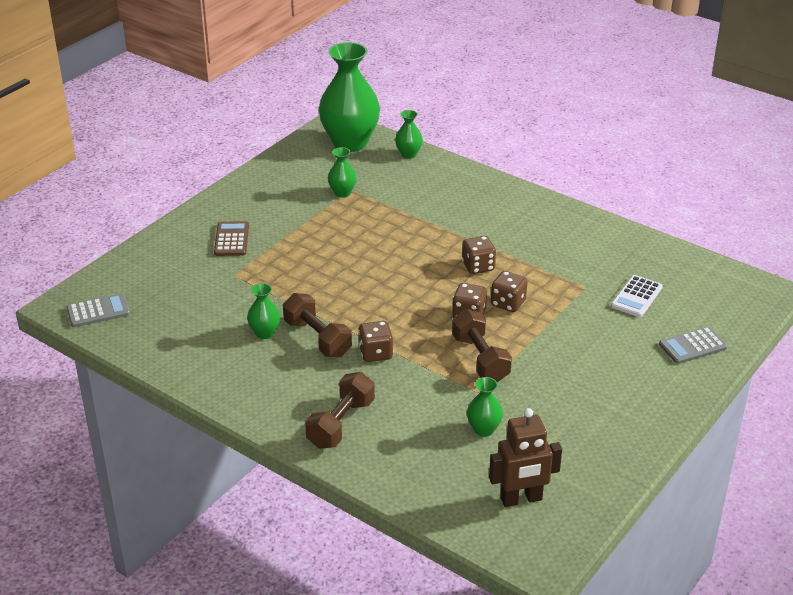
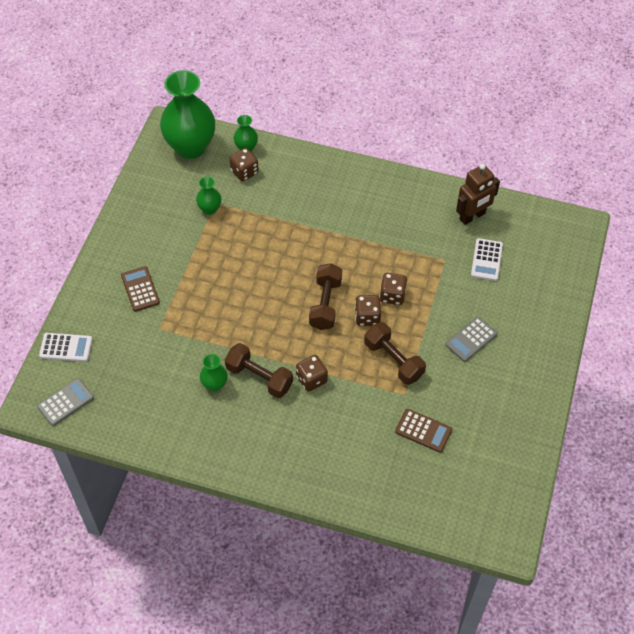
camera: 20 degrees left, 20 degrees up
(126, 268) = (66, 347): none -> white calculator
(341, 424) = (315, 459): brown dumbbell -> brown dumbbell (325, 304)
(478, 266) = (354, 262): brown dice -> brown dice (244, 172)
(483, 429) = (423, 431): green vase -> brown calculator
(521, 499) = (475, 489): brown robot -> brown robot (472, 216)
(692, 346) = (544, 299): grey calculator -> grey calculator (471, 339)

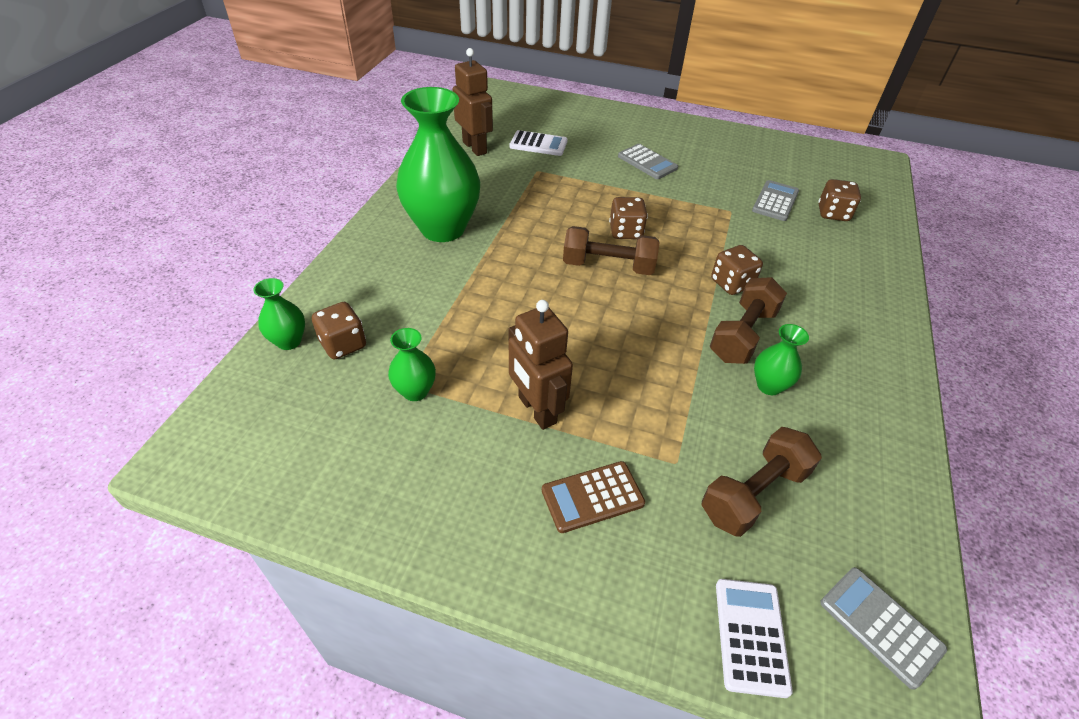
camera: 90 degrees left, 10 degrees down
(190, 147) = (255, 420): green vase -> green vase (443, 228)
(196, 264) = (536, 410): none -> brown robot
(392, 295) = (591, 210): brown dice -> brown dice (833, 213)
(393, 360) = (686, 215): brown dumbbell -> brown dumbbell (753, 493)
(423, 431) = (775, 201): brown calculator -> grey calculator

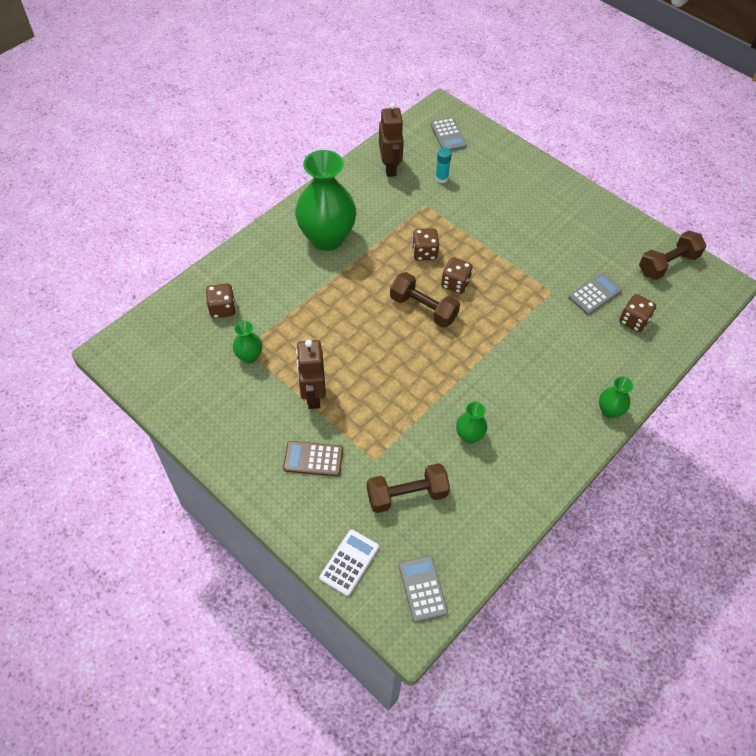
camera: 25 degrees right, 10 degrees up
(289, 341) = (192, 295): green vase -> green vase (609, 411)
(538, 144) = (441, 178): white calculator -> turquoise glue stick
(647, 162) = (517, 223): grey calculator -> grey calculator (448, 135)
(731, 283) = (502, 353): brown dice -> brown dice (424, 253)
(742, 335) = (479, 394): brown dumbbell -> brown dumbbell (668, 264)

